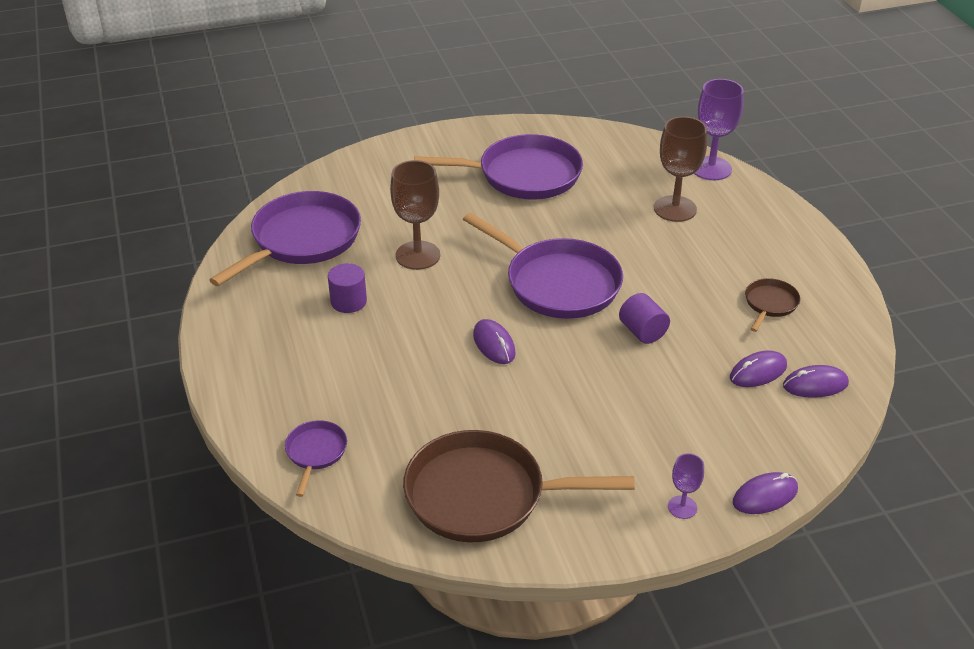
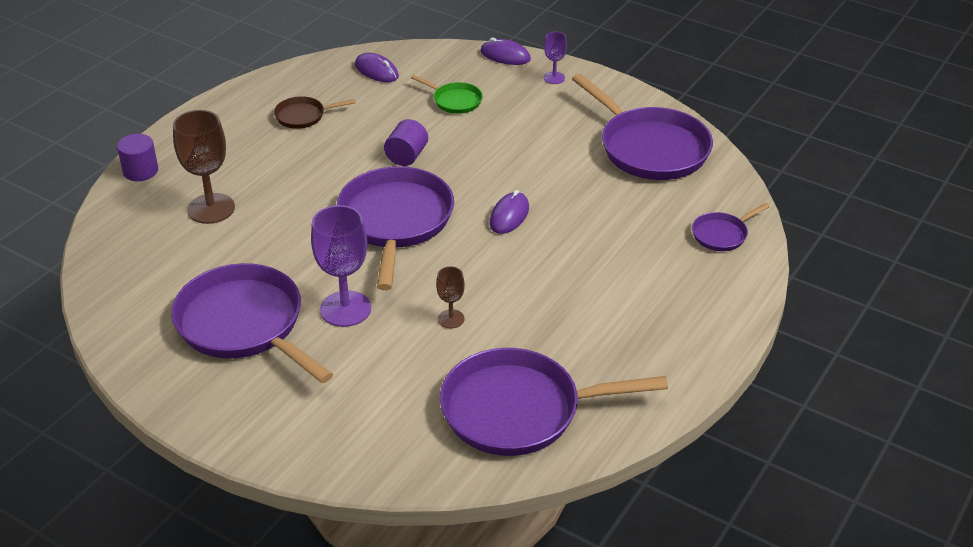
camera: 130 degrees left, 0 degrees up
(348, 301) = (560, 321): purple cylinder -> purple cylinder (140, 171)
(418, 255) = (451, 319): brown goblet -> brown goblet, size x0.52
(483, 495) = (650, 148): brown pan -> purple pan
(706, 408) = (455, 101): none -> green pan
(711, 168) = (115, 216): purple goblet -> purple goblet (345, 309)
(758, 372) = (391, 95): purple mouse -> none

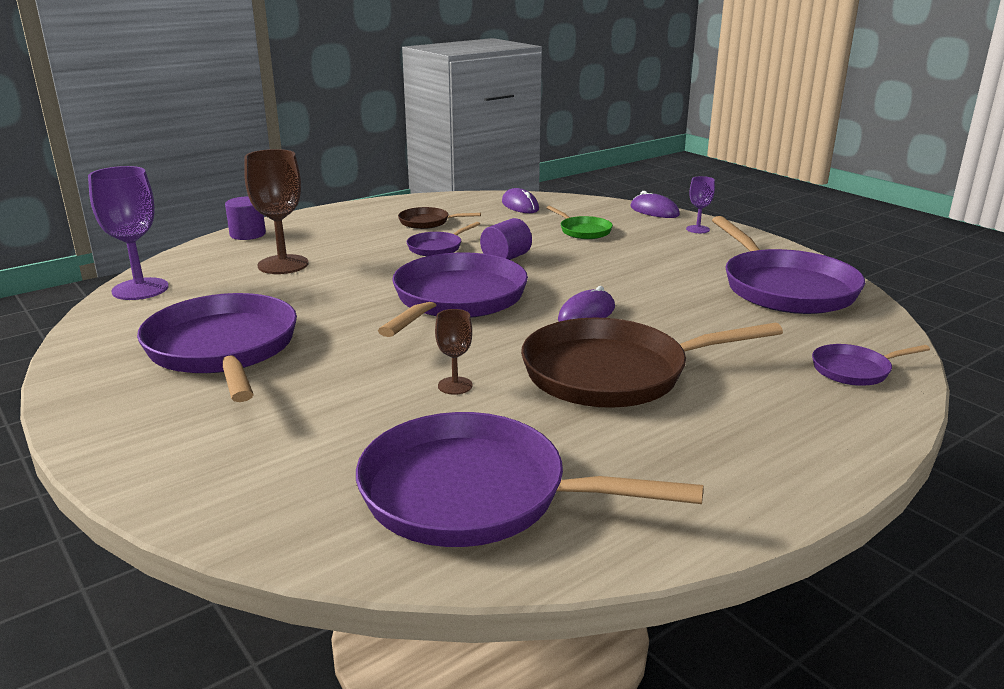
camera: 20 degrees right, 15 degrees down
(336, 153) = (437, 247): none -> purple pan
(345, 309) = (342, 356): purple goblet -> purple goblet (140, 289)
(558, 278) = (613, 373): none -> brown pan

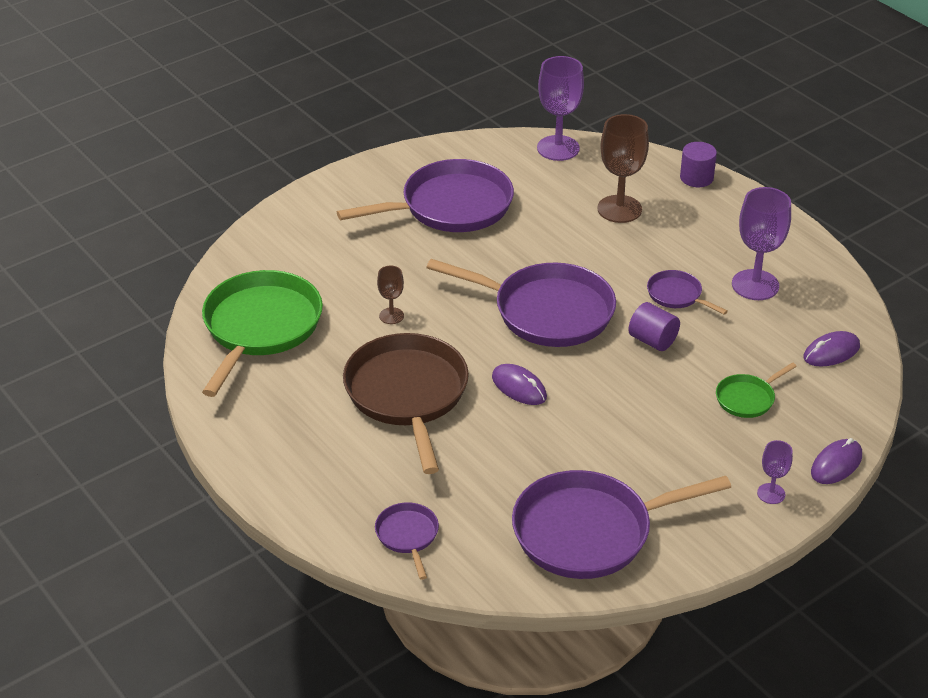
camera: 90 degrees right, 15 degrees up
(427, 222) = (755, 285): brown pan -> purple goblet
(475, 494) = (260, 327): purple pan -> green pan

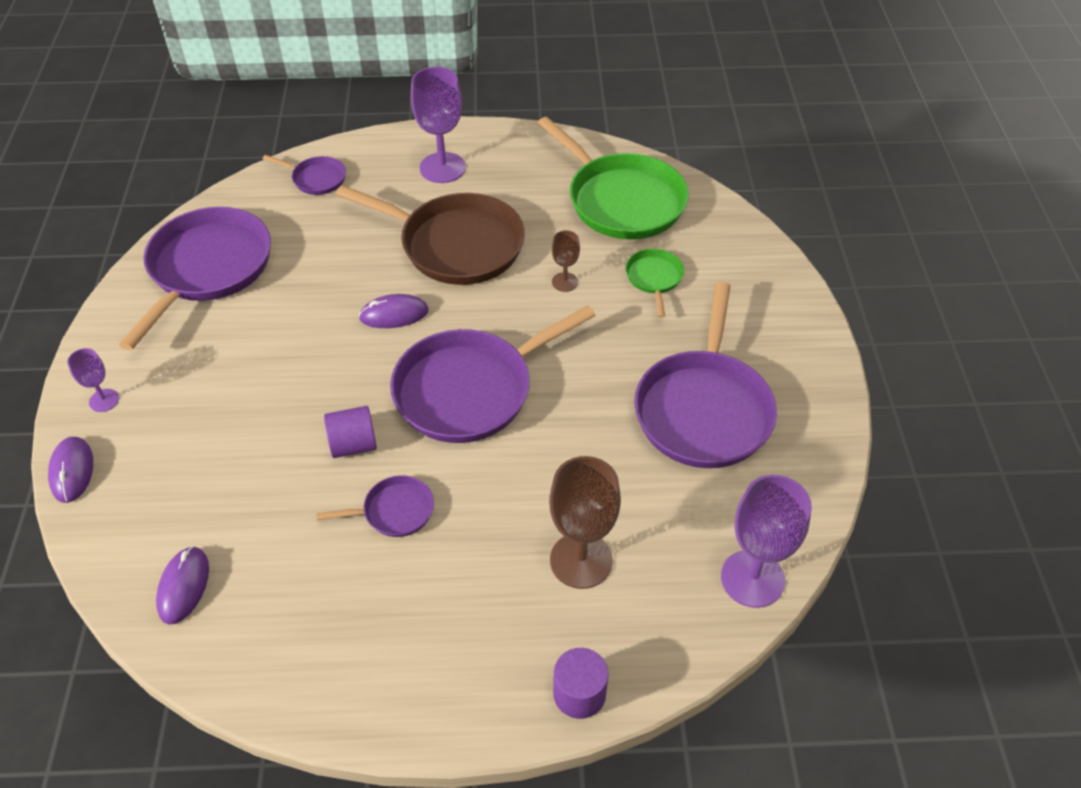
camera: 125 degrees right, 10 degrees up
(747, 398) = (210, 464): green pan -> green pan (654, 278)
(755, 285) = (341, 598): purple goblet -> purple goblet (442, 168)

